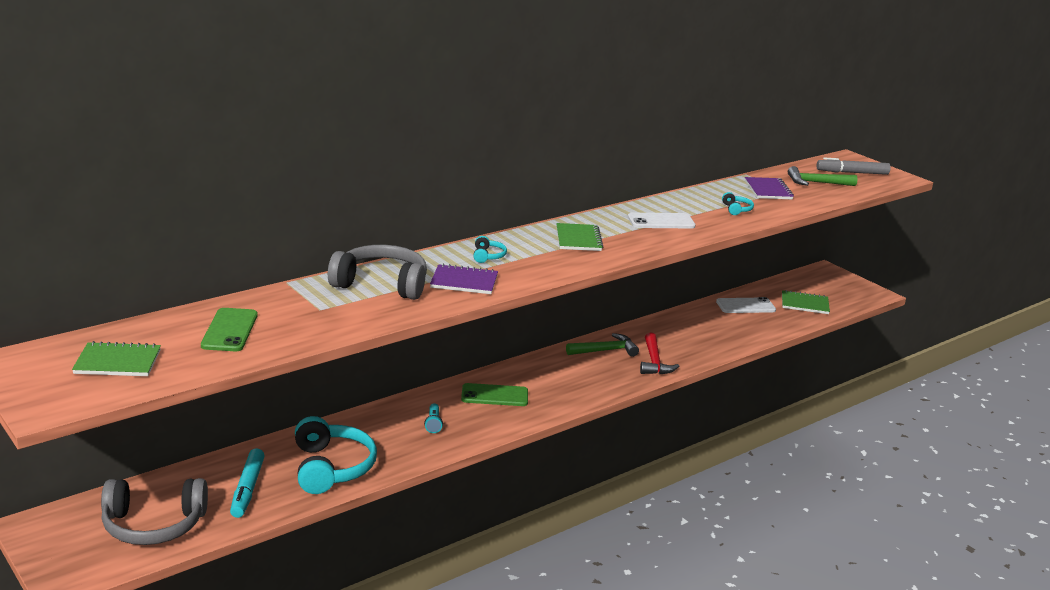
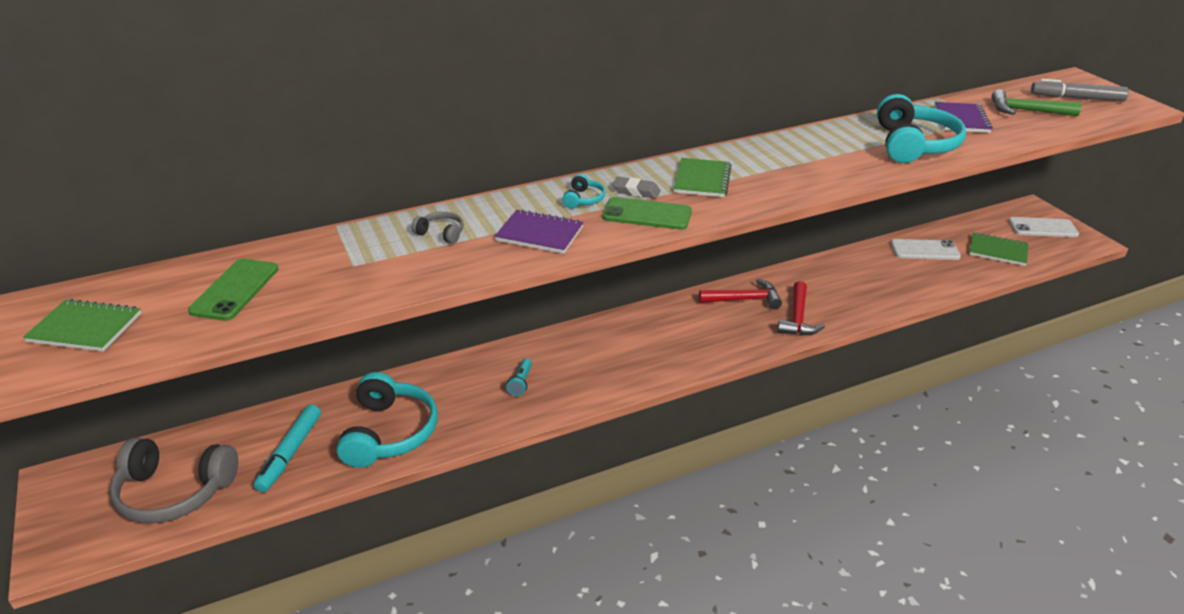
camera: 15 degrees right, 10 degrees up
(381, 284) = (441, 233): grey headphones -> grey headphones, size x0.44
(494, 395) = (601, 350): green phone -> green phone (647, 214)
(528, 249) = (636, 191): none -> grey eraser
(605, 350) = (745, 299): green hammer -> red hammer
(661, 221) = (813, 159): white phone -> white phone (1042, 228)
(736, 209) = (914, 145): turquoise headphones -> turquoise headphones, size x2.30

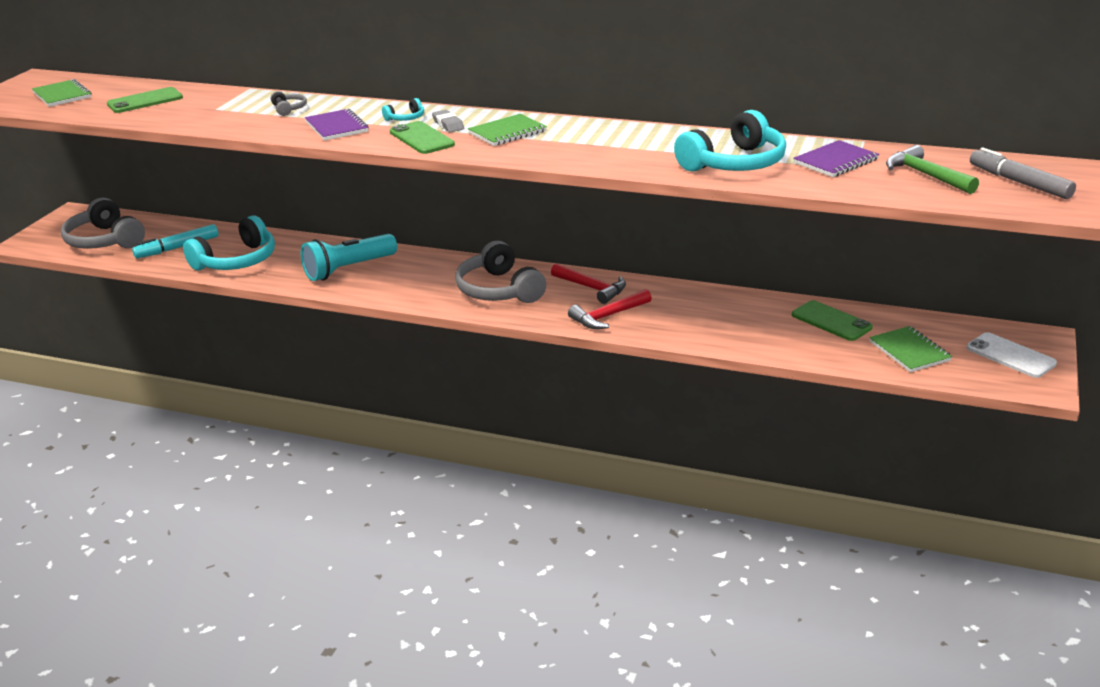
camera: 45 degrees right, 5 degrees down
(521, 383) = (348, 269): turquoise flashlight -> turquoise flashlight, size x2.28
(682, 336) = (499, 290): none -> grey headphones
(924, 250) = (831, 321): white phone -> green phone

